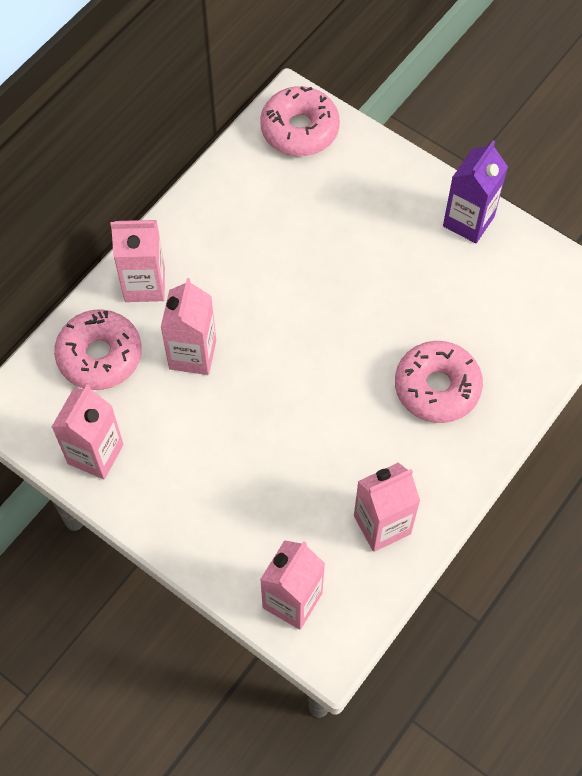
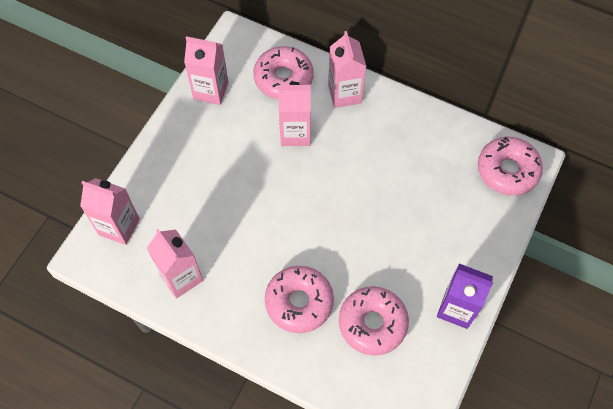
camera: 80 degrees right, 0 degrees up
(475, 311) = (372, 323): none -> pink donut

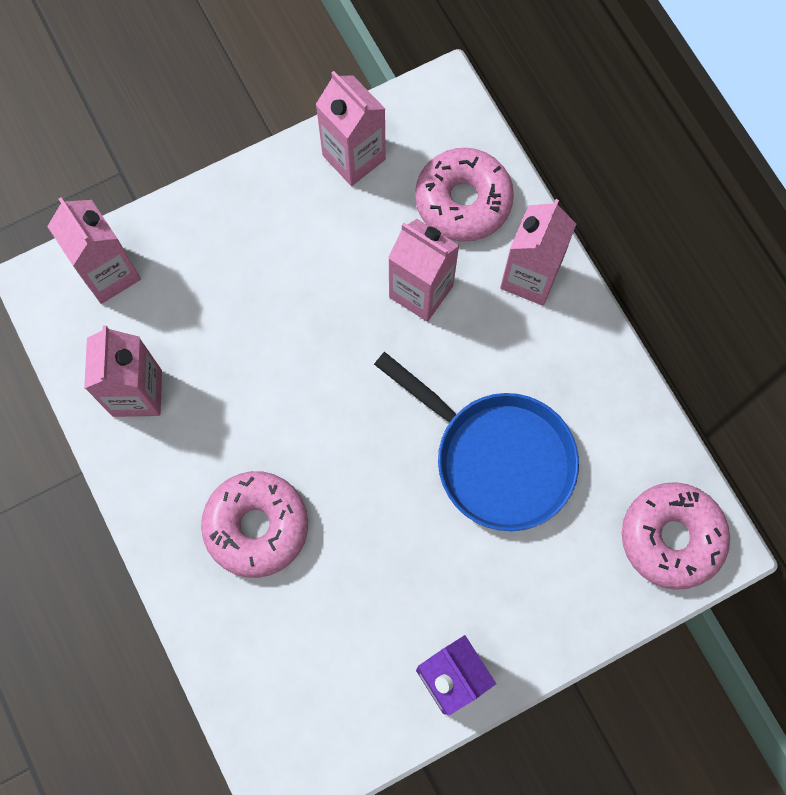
camera: 35 degrees right, 10 degrees up
(372, 323) = (327, 619): pink donut -> none
(395, 188) = (497, 458): none -> blue pan

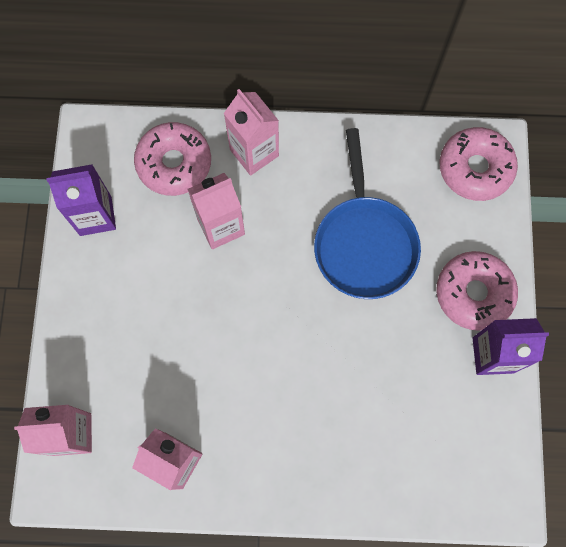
camera: 60 degrees left, 0 degrees up
(257, 526) = (322, 428): pink donut -> pink donut (473, 293)
(354, 157) = (95, 216): pink carton -> purple carton
(497, 458) = (364, 243): blue pan -> blue pan turned 105 degrees clockwise

